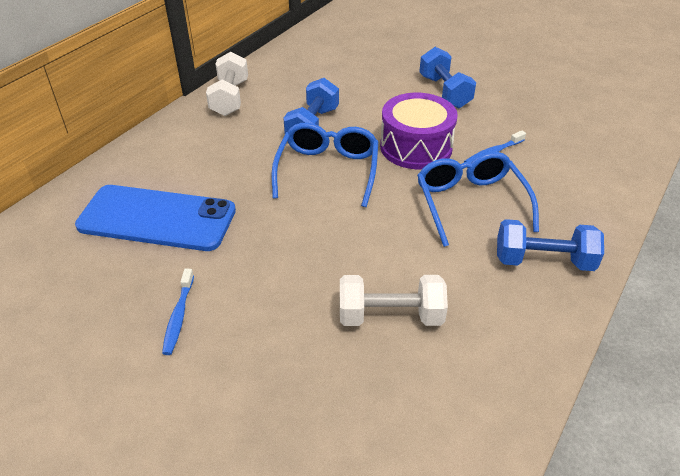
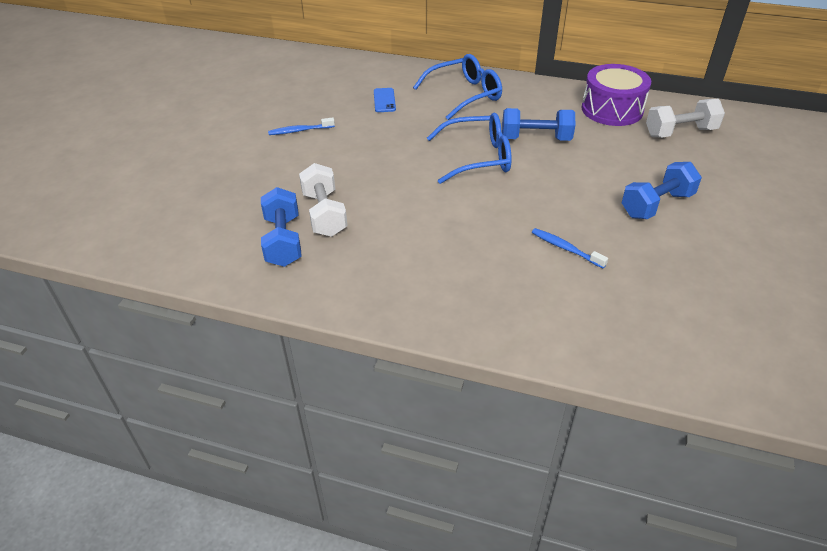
camera: 75 degrees right, 0 degrees up
(157, 218) = (384, 100): blue phone -> blue phone, size x0.41
(230, 98) = (546, 92): white dumbbell -> white dumbbell (680, 132)
(416, 147) = (542, 199): purple drum -> purple drum (612, 109)
(470, 203) = (476, 241): blue glasses -> blue glasses (465, 94)
(543, 261) = (416, 292): blue dumbbell -> blue dumbbell (283, 241)

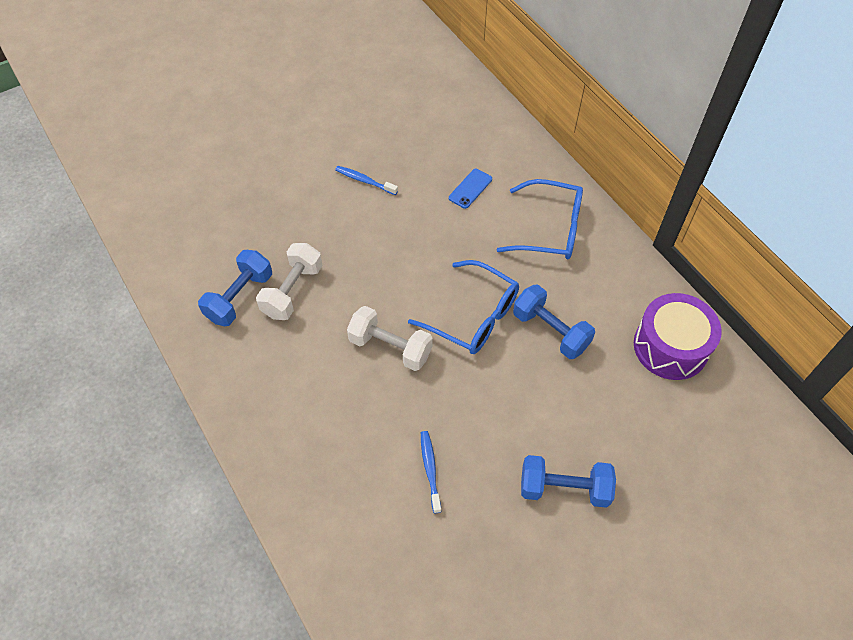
camera: 40 degrees right, 15 degrees up
(680, 132) = (703, 425): white dumbbell -> white dumbbell (390, 347)

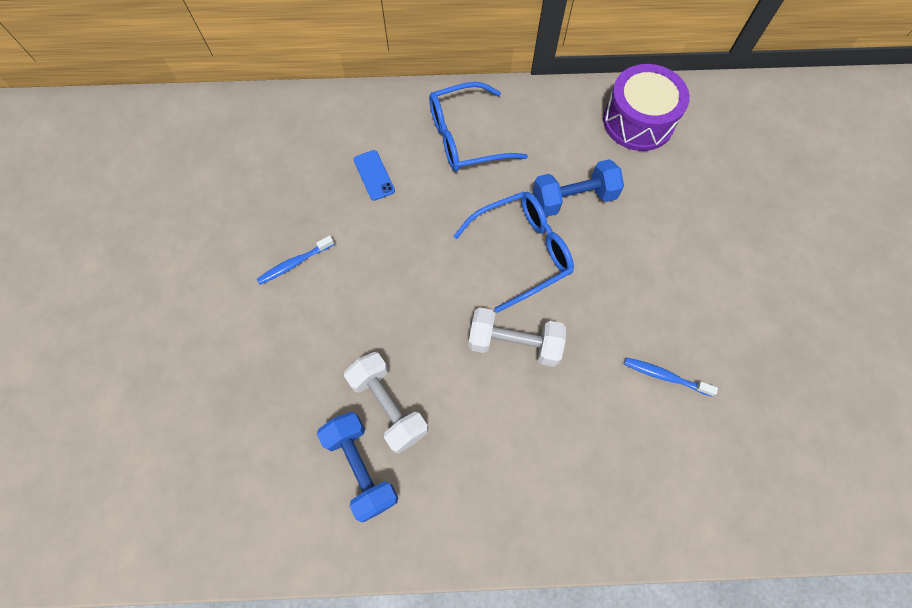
camera: 60 degrees left, 10 degrees up
(390, 347) = (514, 343): white dumbbell -> white dumbbell turned 45 degrees clockwise
(550, 229) = (465, 138): blue glasses -> blue glasses turned 150 degrees counterclockwise
(564, 488) = (732, 275): blue dumbbell -> none

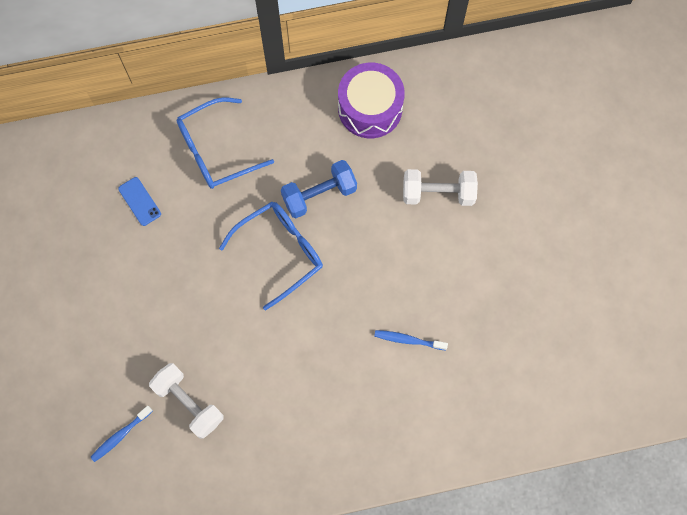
camera: 10 degrees left, 5 degrees up
(294, 263) = (86, 296): blue toothbrush -> blue toothbrush (120, 435)
(361, 467) = (176, 454): blue dumbbell -> none
(514, 343) = (283, 334): white dumbbell -> white dumbbell (438, 193)

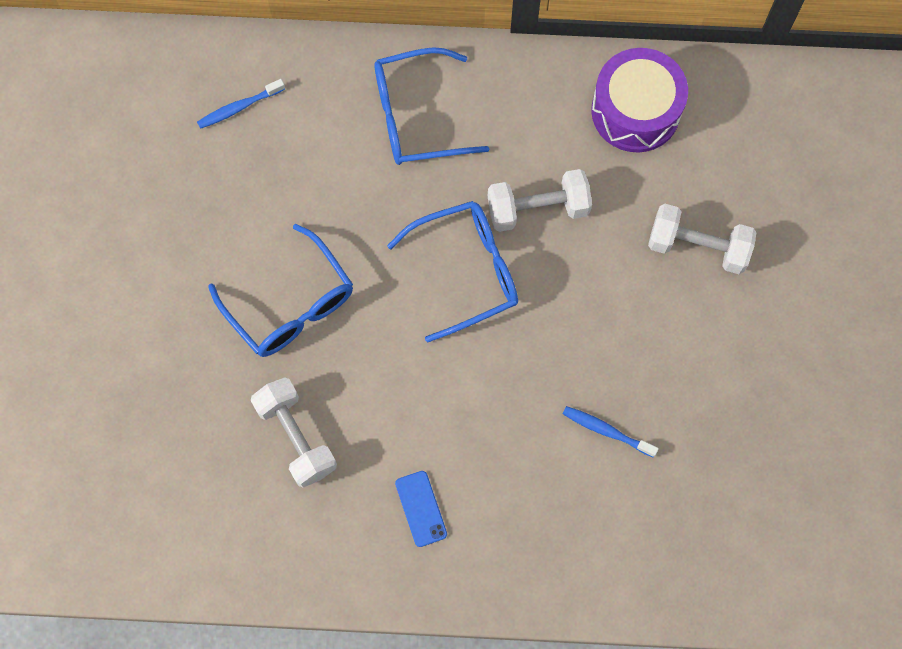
camera: 15 degrees right, 0 degrees up
(120, 435) = (197, 455): blue toothbrush -> blue toothbrush (239, 107)
(139, 201) = (299, 158): blue phone -> blue phone (421, 508)
(160, 308) = (290, 305): none -> blue glasses
(319, 195) = (537, 209): blue dumbbell -> white dumbbell

